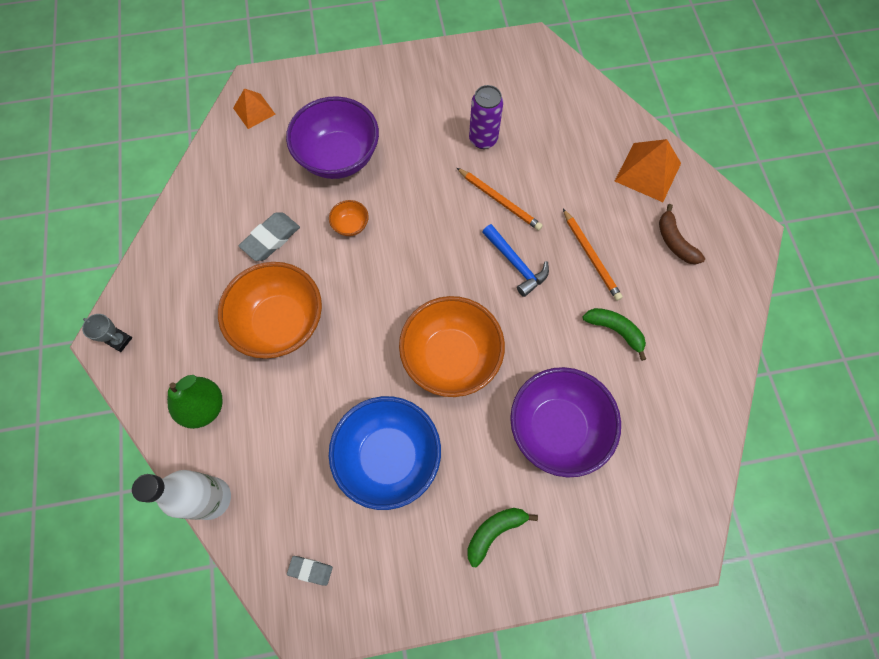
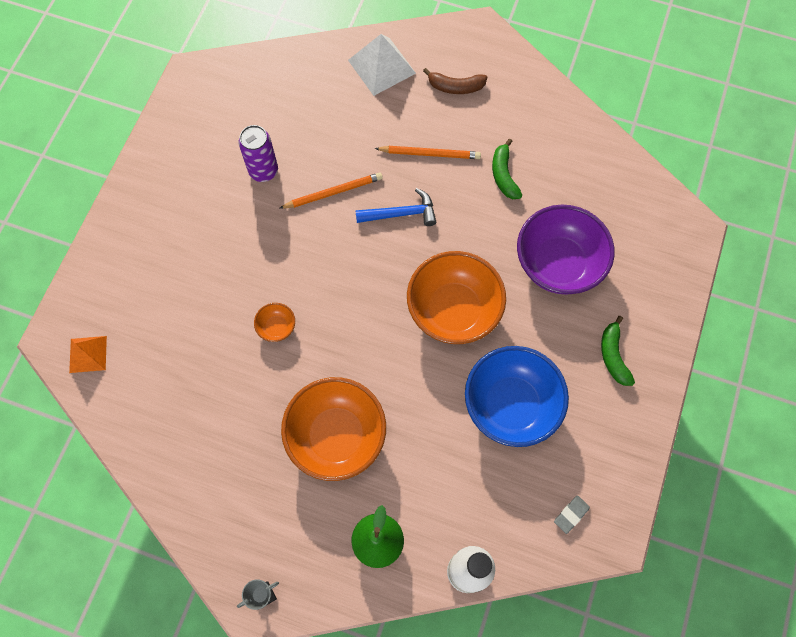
camera: 60 degrees left, 0 degrees up
(271, 239) = (244, 405): grey eraser -> none
(338, 157) = (197, 302): purple bowl -> none
(615, 330) = (503, 175): green banana -> green banana turned 75 degrees counterclockwise
(648, 172) = (381, 66): orange pyramid -> white pyramid

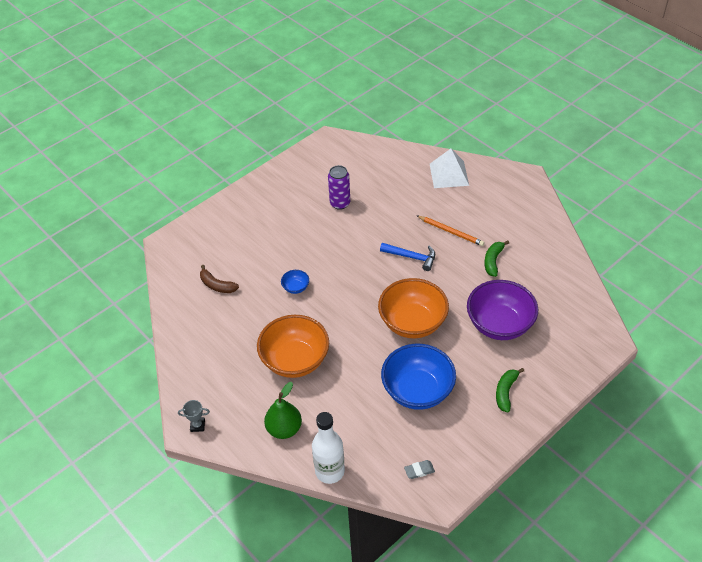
camera: 30 degrees right, 20 degrees down
(88, 354) = (178, 258): orange pyramid -> none
(276, 327) = (296, 288): orange bowl -> blue bowl
(333, 192) = (376, 230): orange pencil -> none
(455, 87) = (490, 202): brown banana -> brown banana (217, 285)

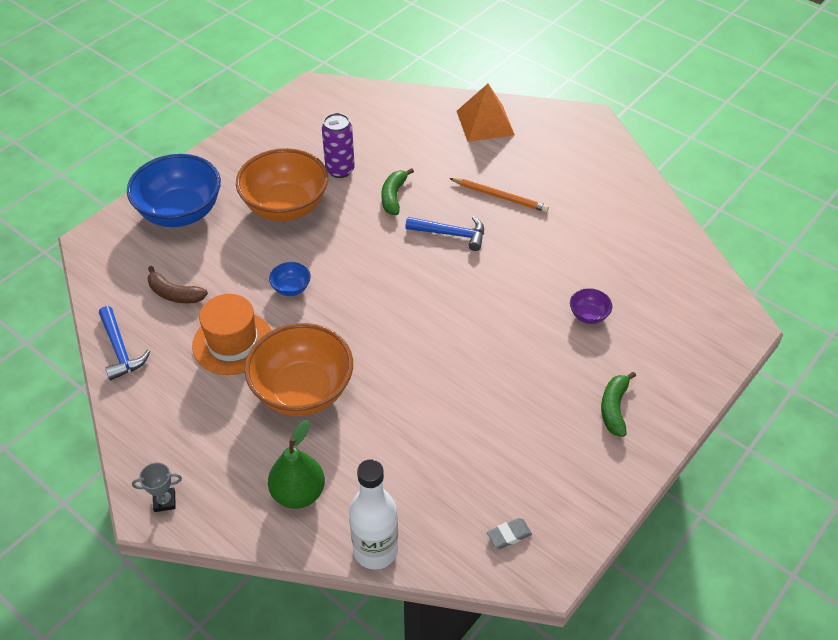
camera: 10 degrees left, 0 degrees up
(178, 321) = (120, 349): none -> blue hammer
(252, 323) = (233, 343): none -> orange hat
(412, 323) = (466, 323): orange bowl -> orange bowl (285, 207)
(417, 391) = (488, 418): blue bowl -> blue bowl (180, 212)
(449, 174) = (485, 122): white pyramid -> orange pyramid
(493, 261) = (564, 231): green banana -> green banana (393, 196)
(499, 324) = (588, 315): purple bowl -> purple bowl, size x0.42

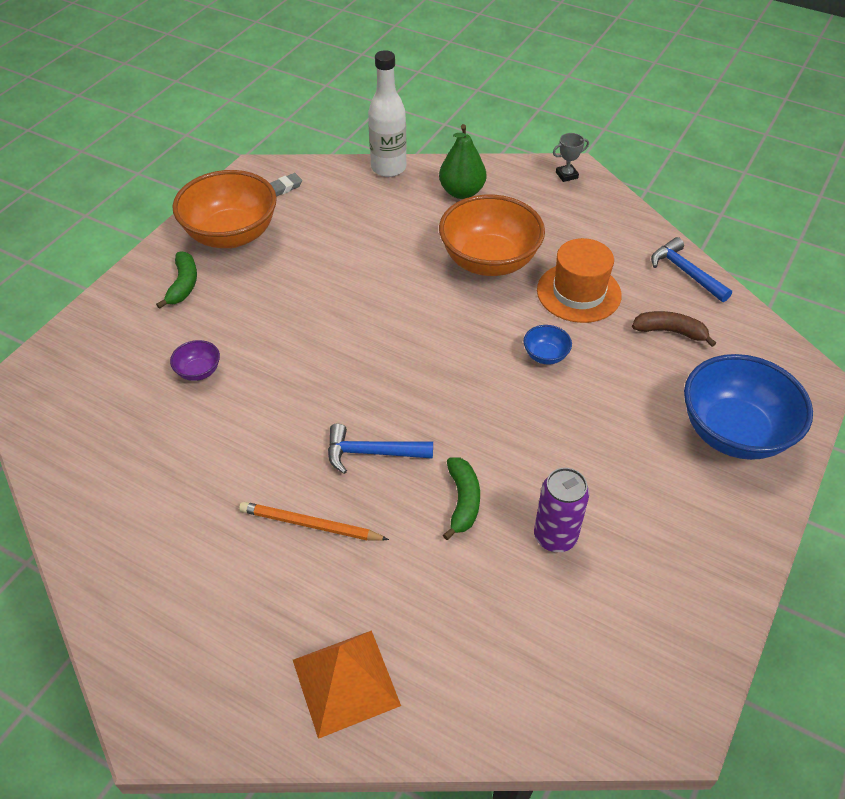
camera: 170 degrees right, 0 degrees up
(285, 207) = (603, 461): orange bowl -> orange bowl (231, 235)

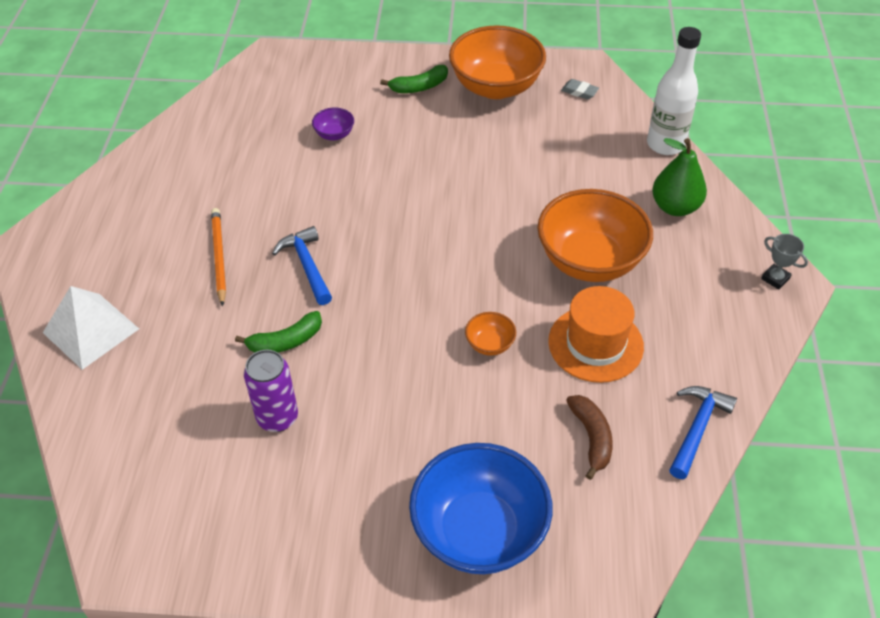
camera: 65 degrees right, 0 degrees up
(345, 682) = (90, 330): orange pyramid -> white pyramid
(545, 355) = (490, 344): blue bowl -> orange bowl

